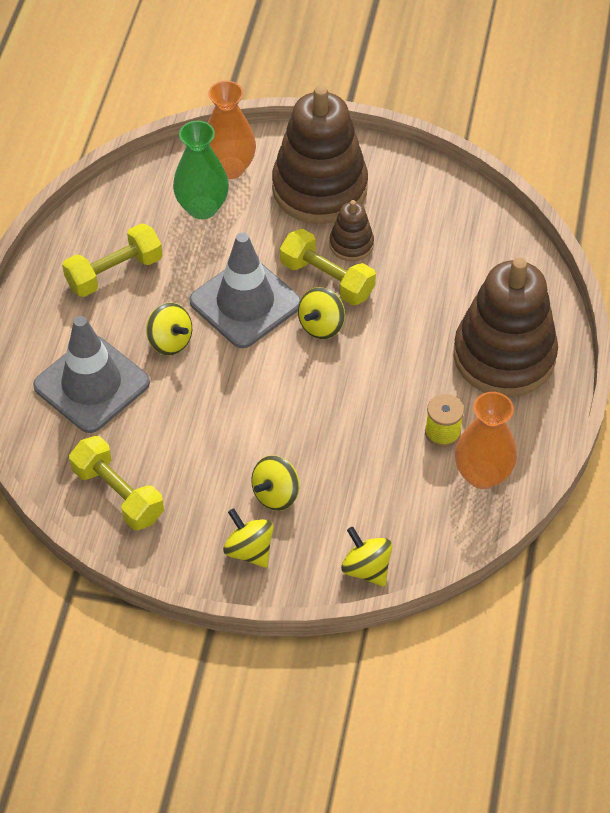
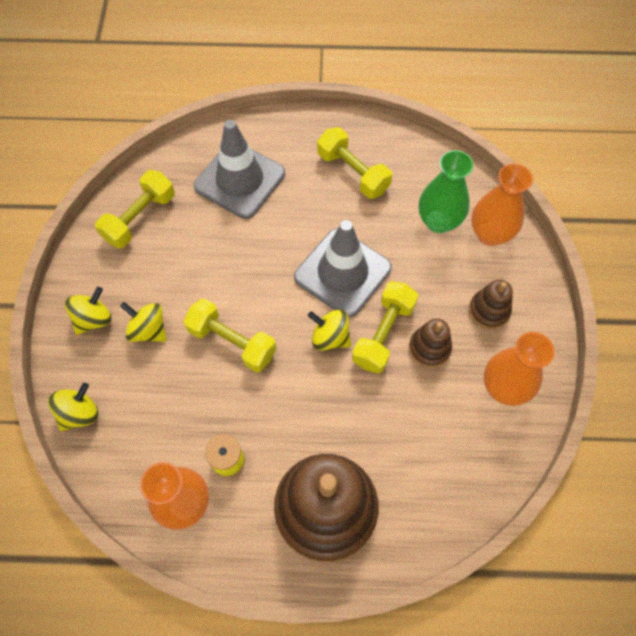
camera: 80 degrees right, 10 degrees up
(170, 341) = (291, 225): yellow spinning top -> none
(308, 415) = (232, 342): none -> yellow dumbbell
(319, 188) = (489, 311): brown stacking toy -> brown stacking toy, size x0.45
(405, 195) = (504, 387): none -> orange vase

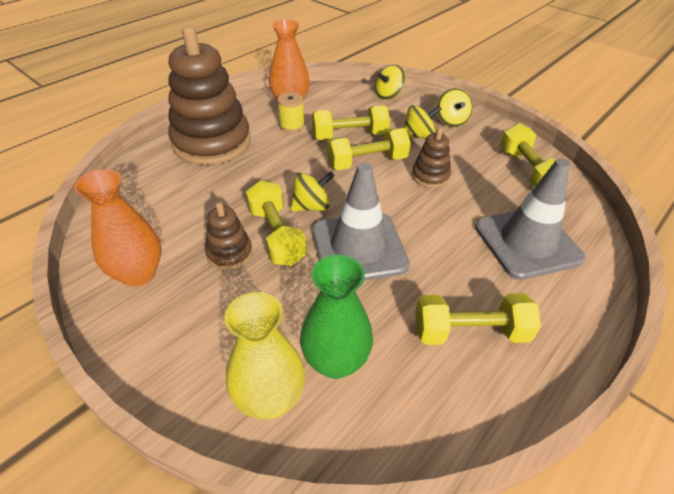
camera: 130 degrees right, 20 degrees down
(79, 413) = (389, 95): yellow spinning top -> yellow spinning top turned 60 degrees clockwise
(200, 389) = (349, 136): none -> yellow dumbbell
(489, 311) = (202, 320): brown stacking toy -> brown stacking toy (430, 176)
(490, 234) = (269, 399): orange vase -> yellow vase

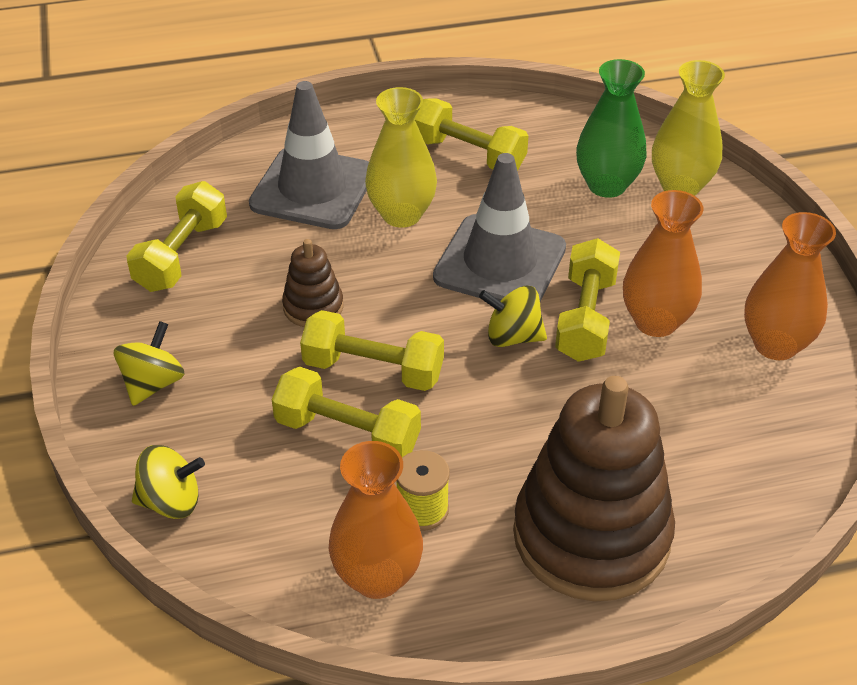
camera: 145 degrees left, 0 degrees up
(229, 253) = (655, 321): brown stacking toy -> orange vase
(418, 136) = (242, 380): yellow spinning top -> none
(453, 251) = (401, 214): none -> yellow vase

